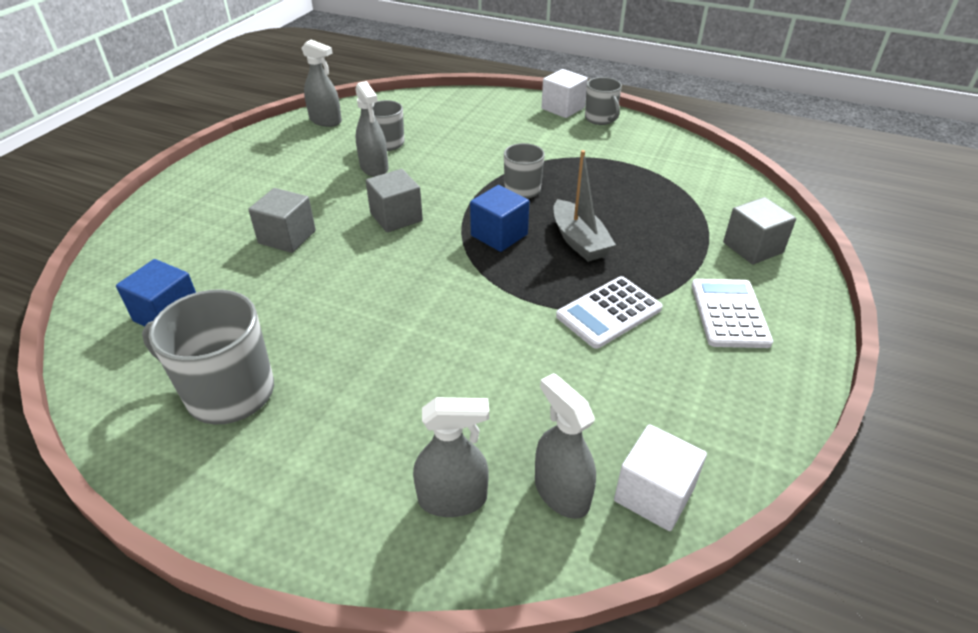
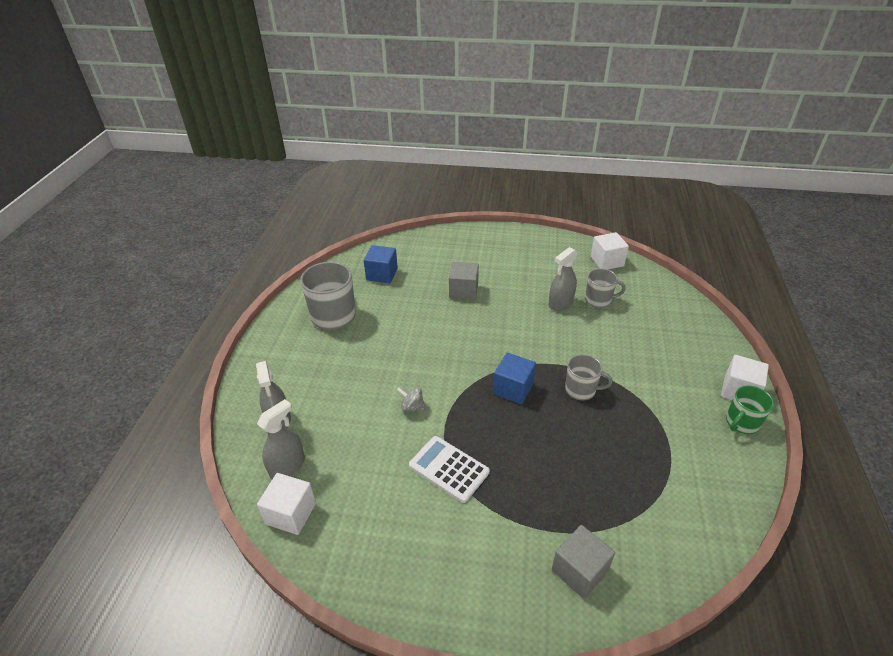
camera: 75 degrees right, 0 degrees up
(325, 121) = (607, 261): grey spray bottle -> white cube
(396, 217) = (507, 331): grey cube -> none
(493, 328) = (412, 407): none -> grey spinning top
(579, 241) = (528, 437): grey boat -> none
(600, 119) = (741, 423): grey mug -> green mug
(729, 313) = (475, 552): white calculator -> none

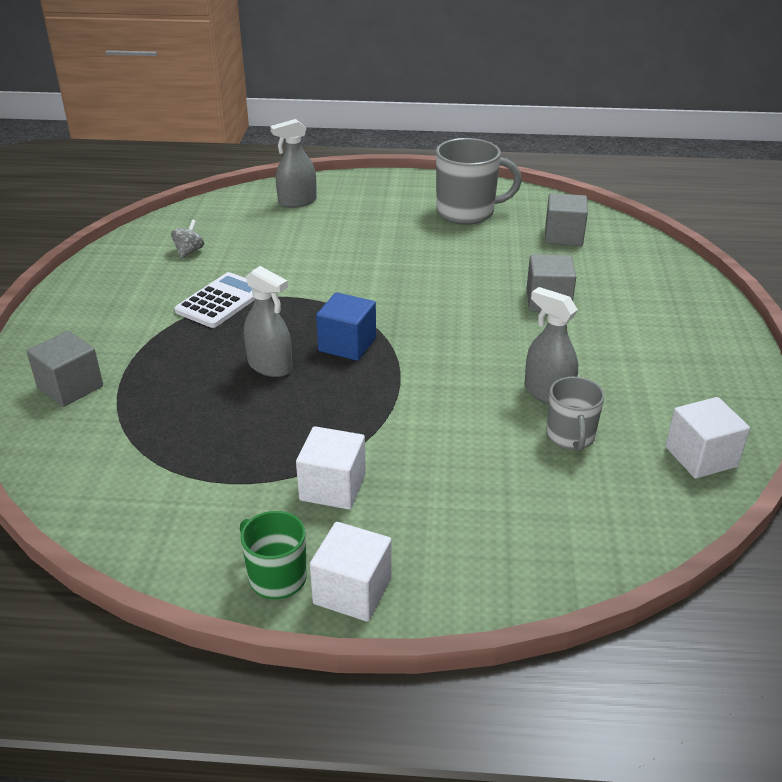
camera: 85 degrees right, 5 degrees down
(287, 466) = (237, 213): grey spray bottle -> grey spray bottle (270, 366)
(291, 513) = (182, 221): white cube -> white cube (332, 487)
(382, 274) = (563, 236): blue cube -> grey cube
(412, 407) = (313, 273): grey spinning top -> grey spinning top (189, 251)
(581, 390) = (347, 404): grey mug -> none

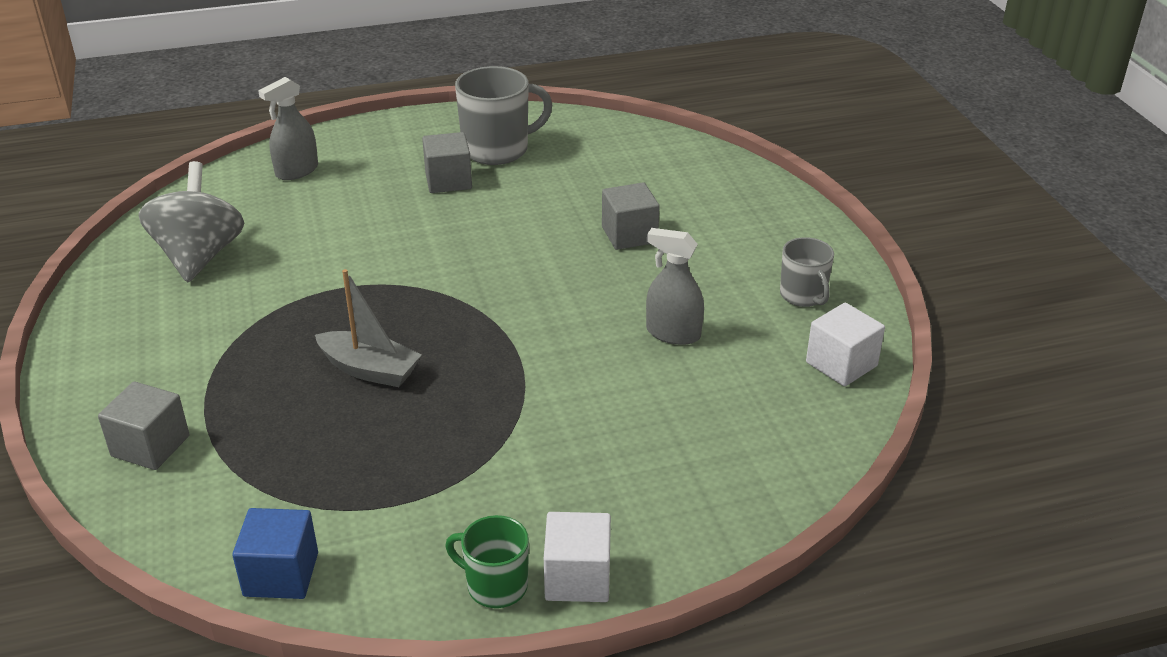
camera: 20 degrees left, 0 degrees up
(189, 251) = (199, 256): grey spinning top -> grey spinning top, size x2.44
(221, 301) = (272, 308): white calculator -> none
(270, 366) = (370, 370): grey spray bottle -> grey boat
(332, 487) = (505, 482): white cube -> none
(347, 344) = (442, 327): blue cube -> blue cube (281, 574)
(563, 236) = (612, 158): grey cube -> grey cube (448, 181)
(570, 437) = (714, 373): grey mug -> grey mug (803, 295)

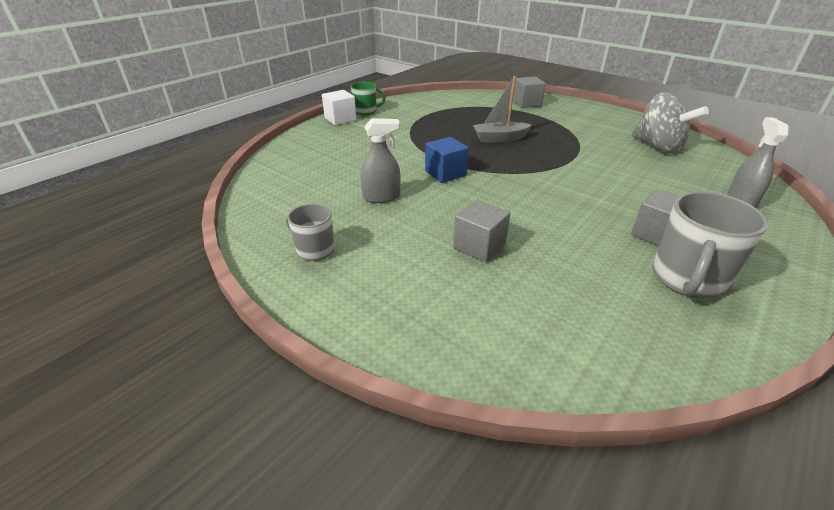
camera: 145 degrees right, 0 degrees up
(281, 574) = (434, 97): blue cube -> blue cube (445, 173)
(841, 364) = (267, 216): white cube -> none

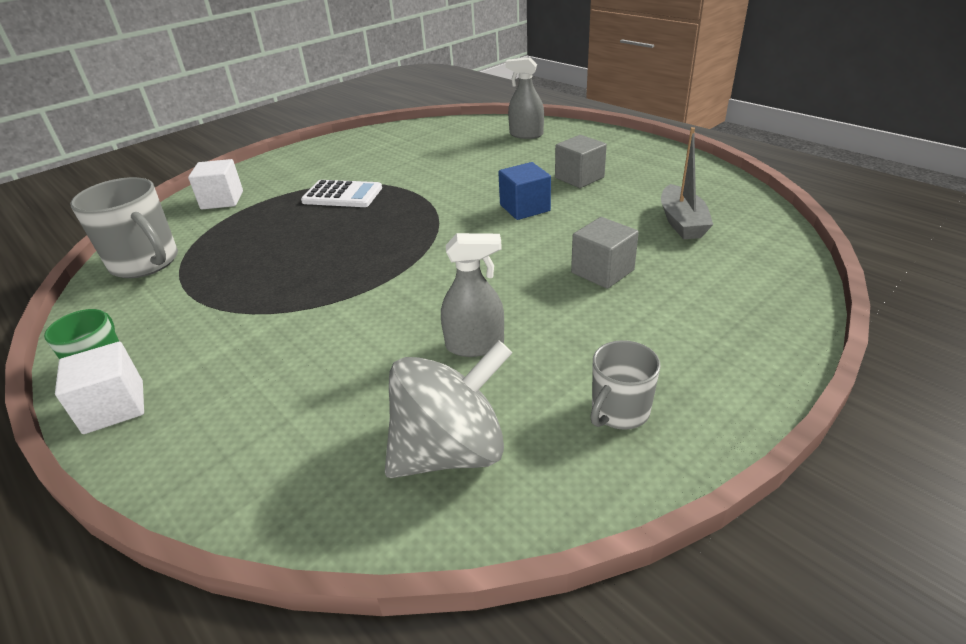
camera: 80 degrees left, 0 degrees up
(381, 197) = (475, 345): grey spray bottle -> grey spray bottle turned 90 degrees clockwise
(445, 173) = (420, 284): blue cube -> blue cube (524, 208)
(499, 138) = (330, 233): grey boat -> grey boat (682, 222)
(526, 103) = (222, 200): grey cube -> white cube
(553, 134) = (342, 195): none -> white calculator
(658, 147) = (408, 146): grey spinning top -> grey spinning top (450, 451)
(687, 279) = (646, 178): grey mug -> grey mug (146, 263)

